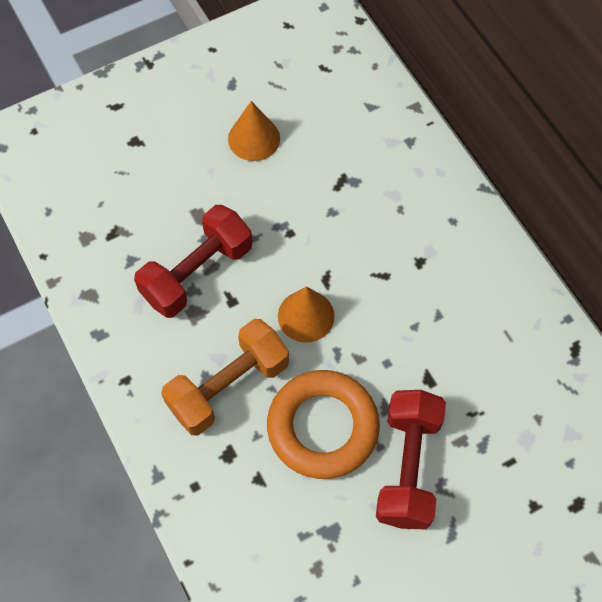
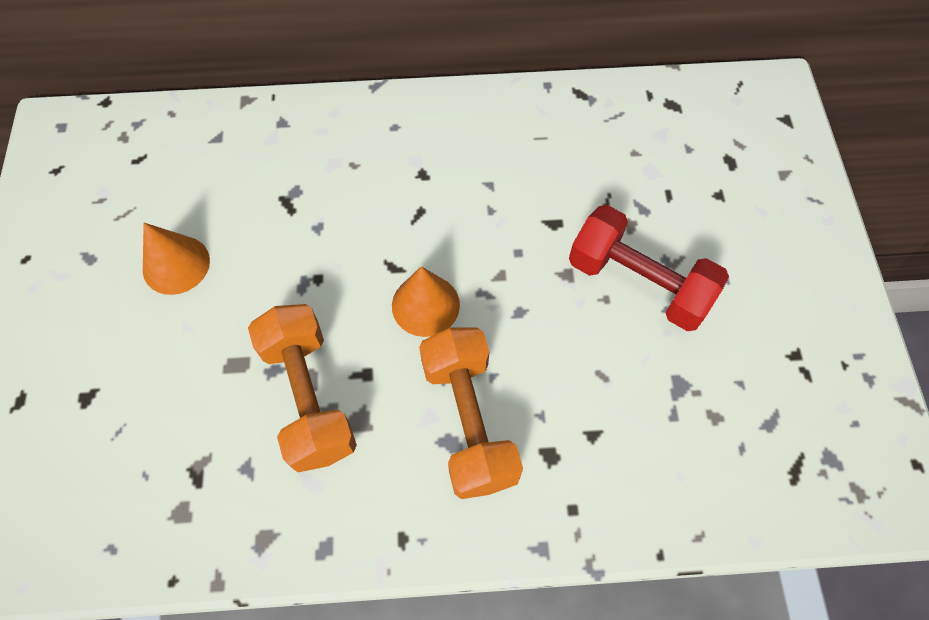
camera: 65 degrees left, 0 degrees up
(197, 273) = (309, 397): red dumbbell -> orange dumbbell
(323, 427) = (561, 343): orange ring -> none

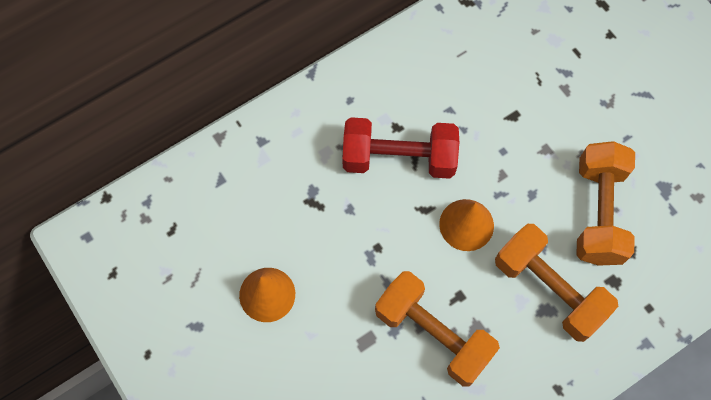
camera: 30 degrees left, 5 degrees up
(582, 370) = (598, 212): none -> orange dumbbell
(638, 282) = (596, 129): red dumbbell -> red dumbbell (399, 158)

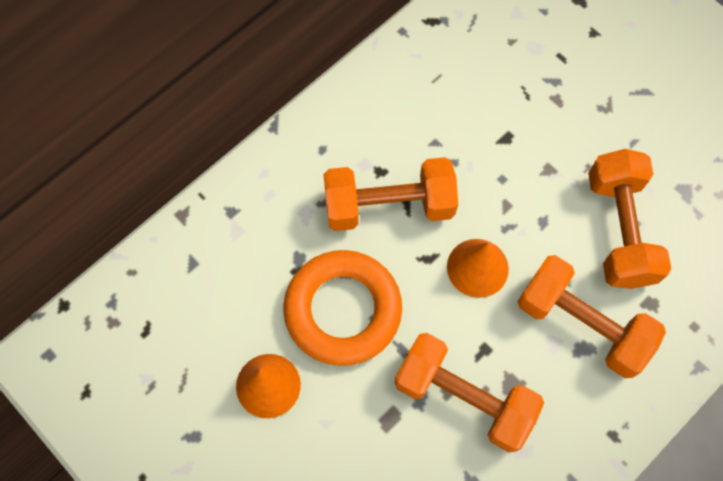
camera: 10 degrees left, 0 degrees up
(342, 241) = (343, 310): none -> orange ring
(399, 158) = (389, 205): red dumbbell -> orange dumbbell

